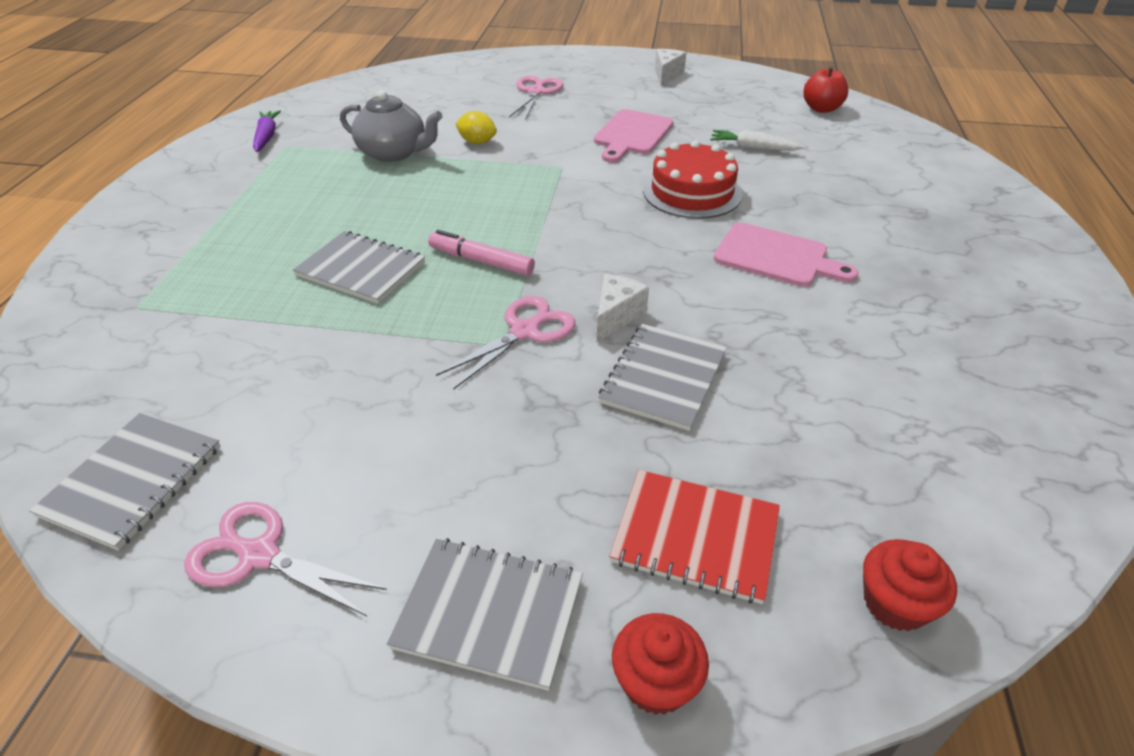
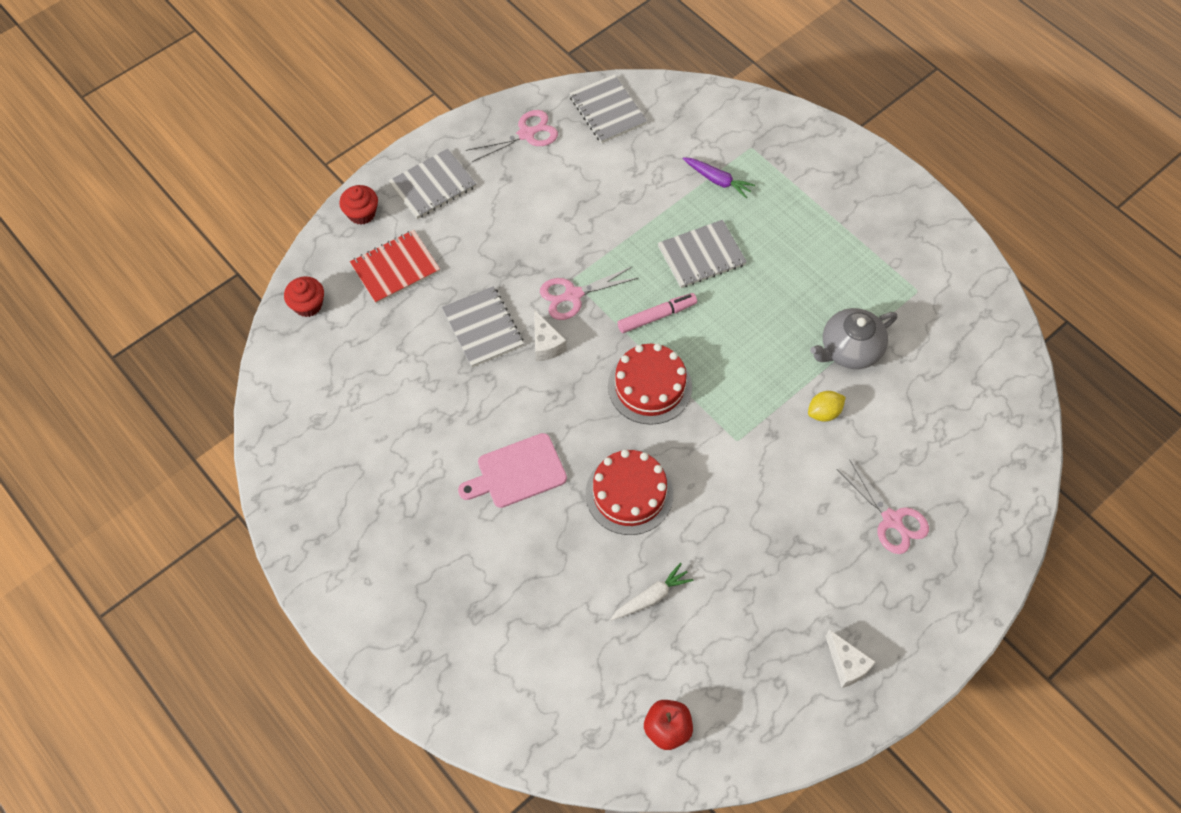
camera: 130 degrees right, 20 degrees up
(267, 137) = (944, 286): purple carrot -> purple carrot (717, 180)
(524, 331) = (573, 295): pink scissors -> pink scissors turned 75 degrees clockwise
(571, 229) = (649, 386): none -> red cake
(632, 135) = (747, 528): pink cutting board -> none

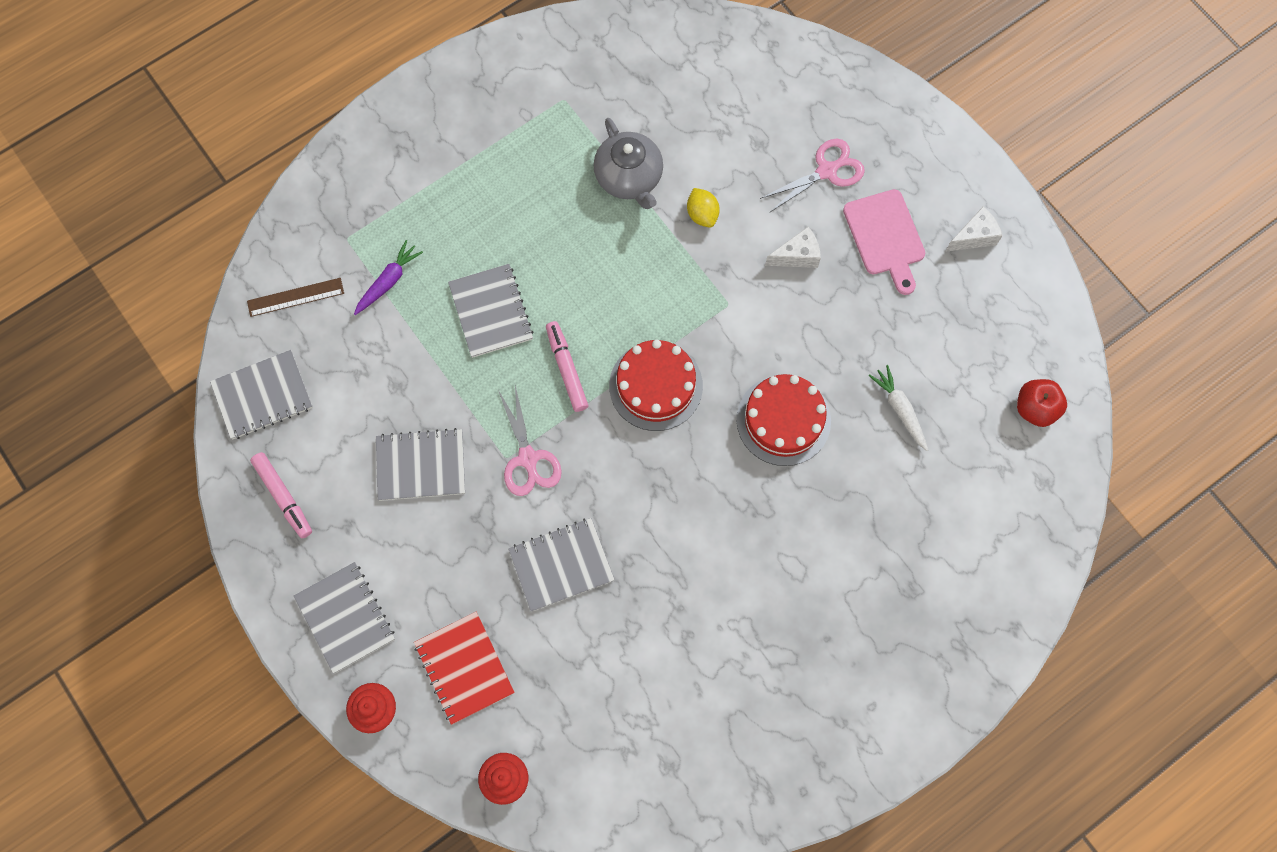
camera: 85 degrees left, 10 degrees up
(517, 472) = (751, 536): pink cutting board -> pink cutting board (885, 237)
(526, 134) = (283, 497): pink scissors -> pink marker
(546, 344) = (591, 494): white cheese -> white cheese (797, 255)
(560, 221) = (421, 465): none -> grey notebook
(694, 120) = (295, 297): none -> brown ruler

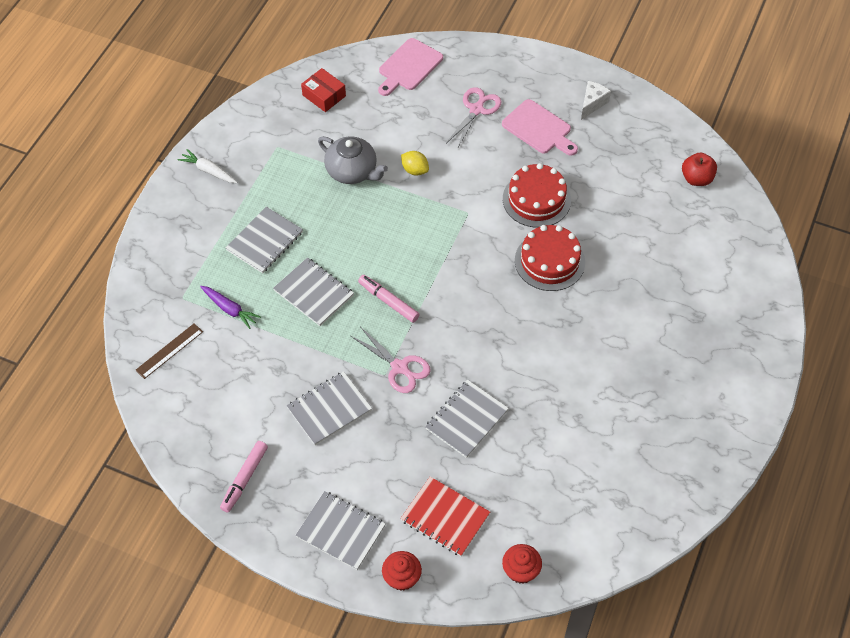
camera: 30 degrees left, 15 degrees down
(262, 396) = (186, 423): grey notebook -> grey notebook (265, 241)
(283, 497) = (244, 479): pink marker -> pink marker turned 90 degrees clockwise
(388, 281) = (230, 309): purple carrot -> purple carrot turned 120 degrees clockwise
(656, 386) = (454, 282): red cake -> red cake (536, 199)
(658, 58) = (324, 95): none -> red box
(782, 70) = (408, 67): none -> pink cutting board
(797, 255) = (491, 165): white cheese -> none
(900, 409) = (617, 219): white carrot -> white carrot (209, 171)

